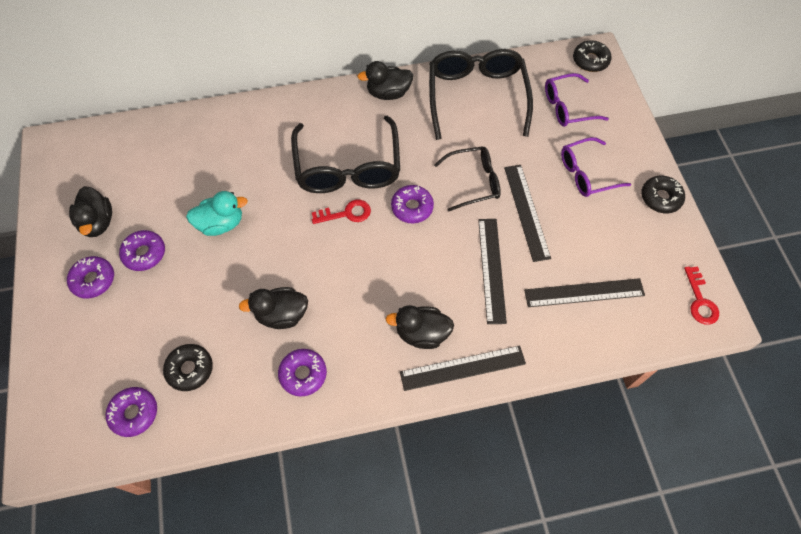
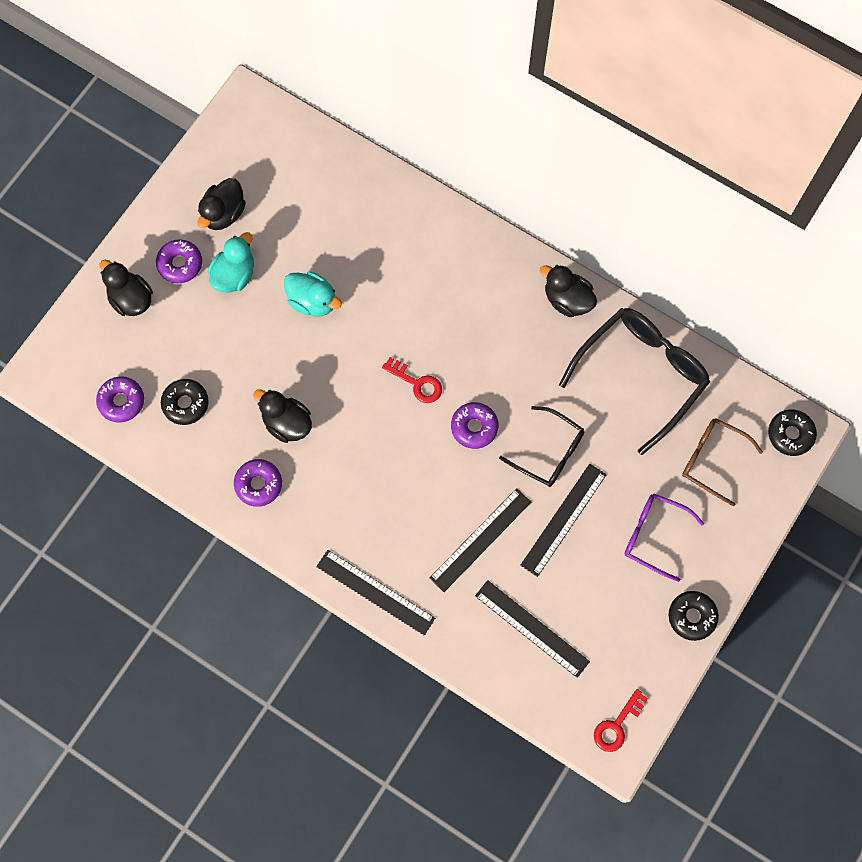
camera: 45 degrees right, 10 degrees up
(144, 253) = (234, 275): purple donut -> turquoise duck
(348, 167) = (460, 341): black glasses -> none
(422, 333) = (373, 537): black duck -> black duck (131, 299)
(567, 107) = (712, 460): purple glasses -> brown glasses

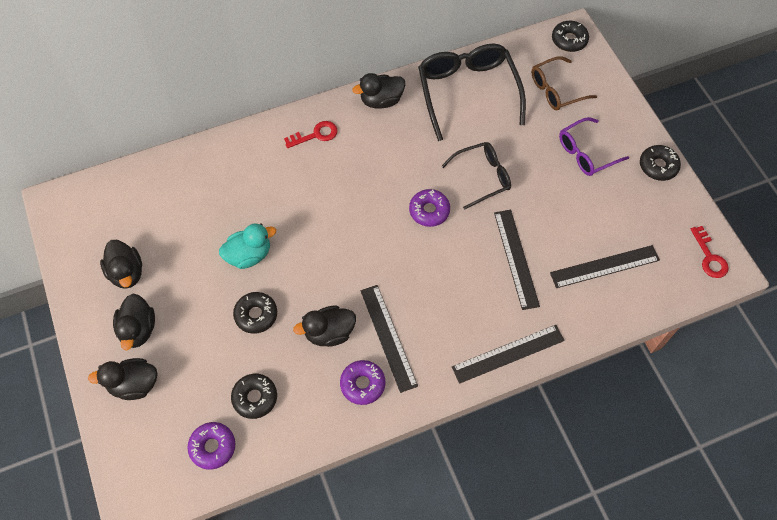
camera: 55 degrees left, 10 degrees down
(180, 264) = (138, 329): purple donut -> black duck
(234, 275) = (181, 296): turquoise duck -> none
(260, 349) = (256, 315): none -> black donut
(417, 383) = (368, 226): red key -> red key (315, 135)
(563, 519) = (537, 198): black ruler -> black ruler (388, 337)

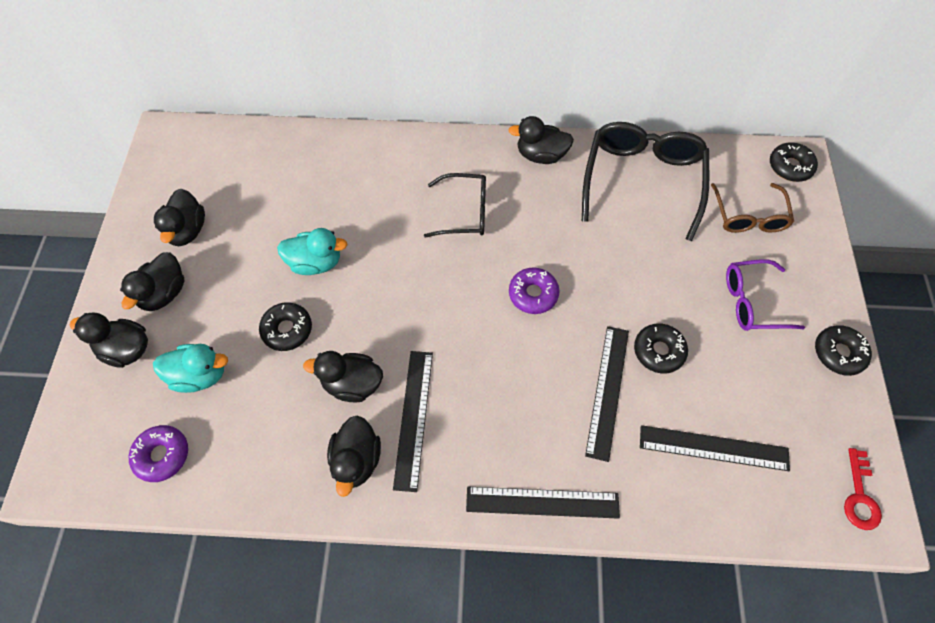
camera: 25 degrees right, 0 degrees up
(206, 377) = (200, 375): none -> turquoise duck
(255, 398) = (235, 421): black donut -> black donut (658, 351)
(315, 135) = (452, 165): red key -> none
(362, 384) = (357, 460): purple donut -> black duck
(482, 177) = (613, 280): black glasses -> black glasses (464, 212)
(556, 90) = (748, 216): brown glasses -> brown glasses turned 90 degrees counterclockwise

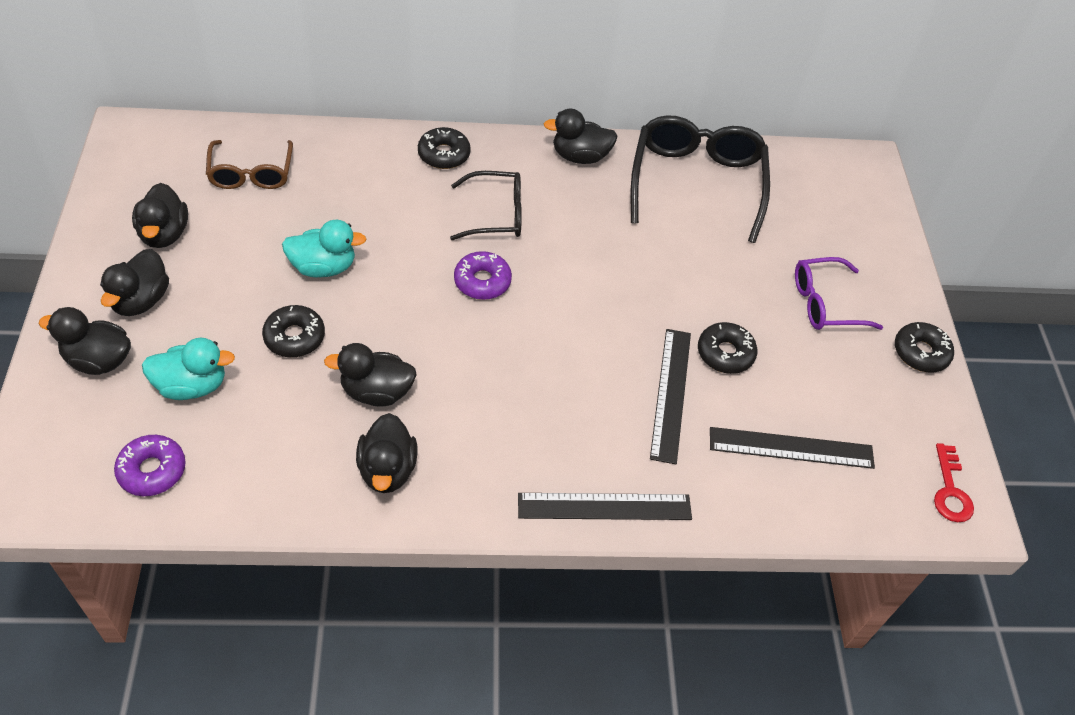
camera: 10 degrees left, 10 degrees down
(413, 418) = (450, 425): black ruler -> none
(533, 294) = (580, 298): purple donut -> purple donut (482, 281)
(748, 216) = (816, 218): brown glasses -> brown glasses (251, 173)
(790, 167) = (858, 169): black donut -> black donut (444, 154)

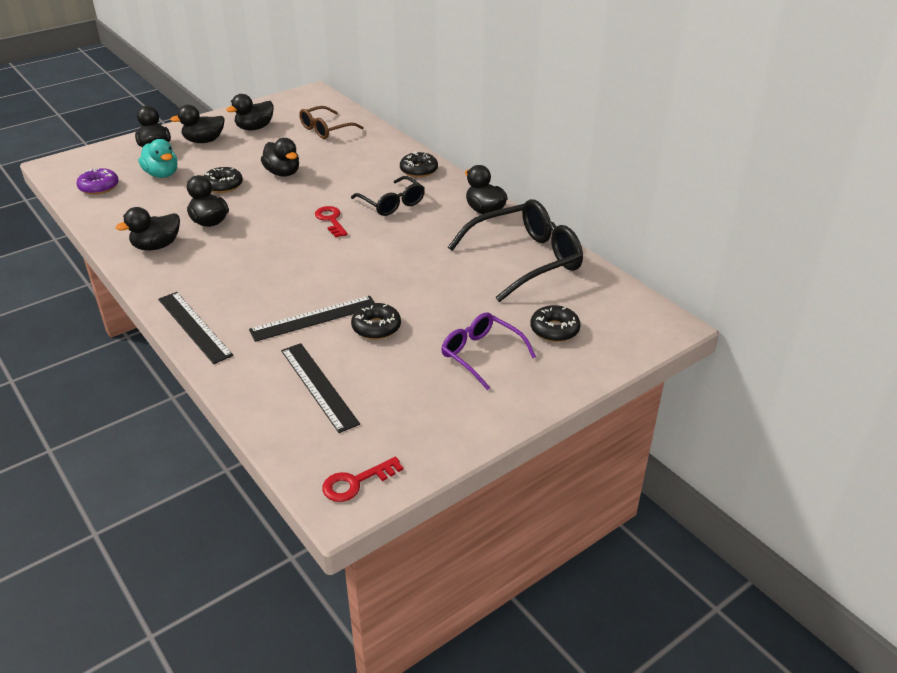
camera: 60 degrees right, 15 degrees down
(323, 267) = (283, 173): turquoise duck -> black duck
(482, 281) = (331, 220): purple donut -> red key
(920, 352) = (488, 420): black donut -> black donut (554, 330)

